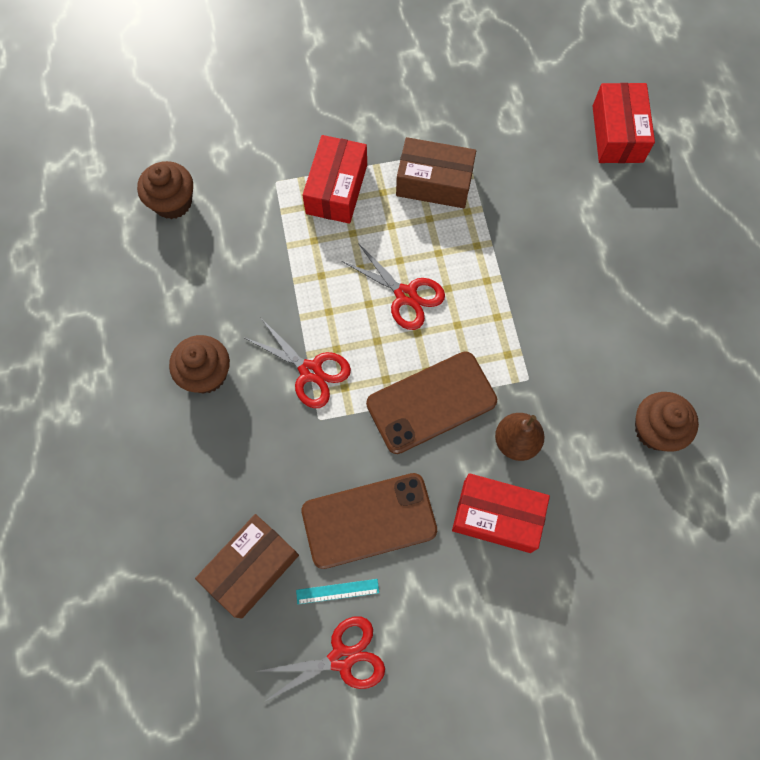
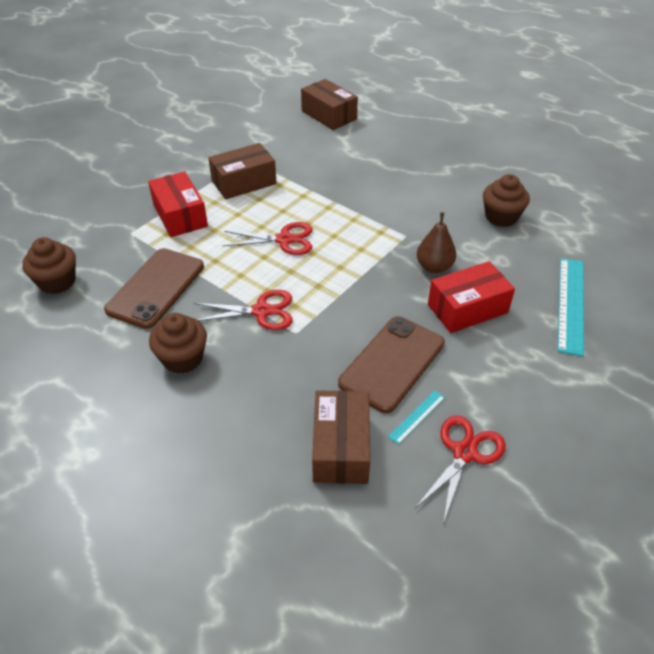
camera: 40 degrees left, 25 degrees down
(431, 402) = (361, 279): brown phone -> brown phone (156, 288)
(603, 593) = (570, 304): none -> turquoise ruler
(617, 134) = (329, 115): red box -> brown box

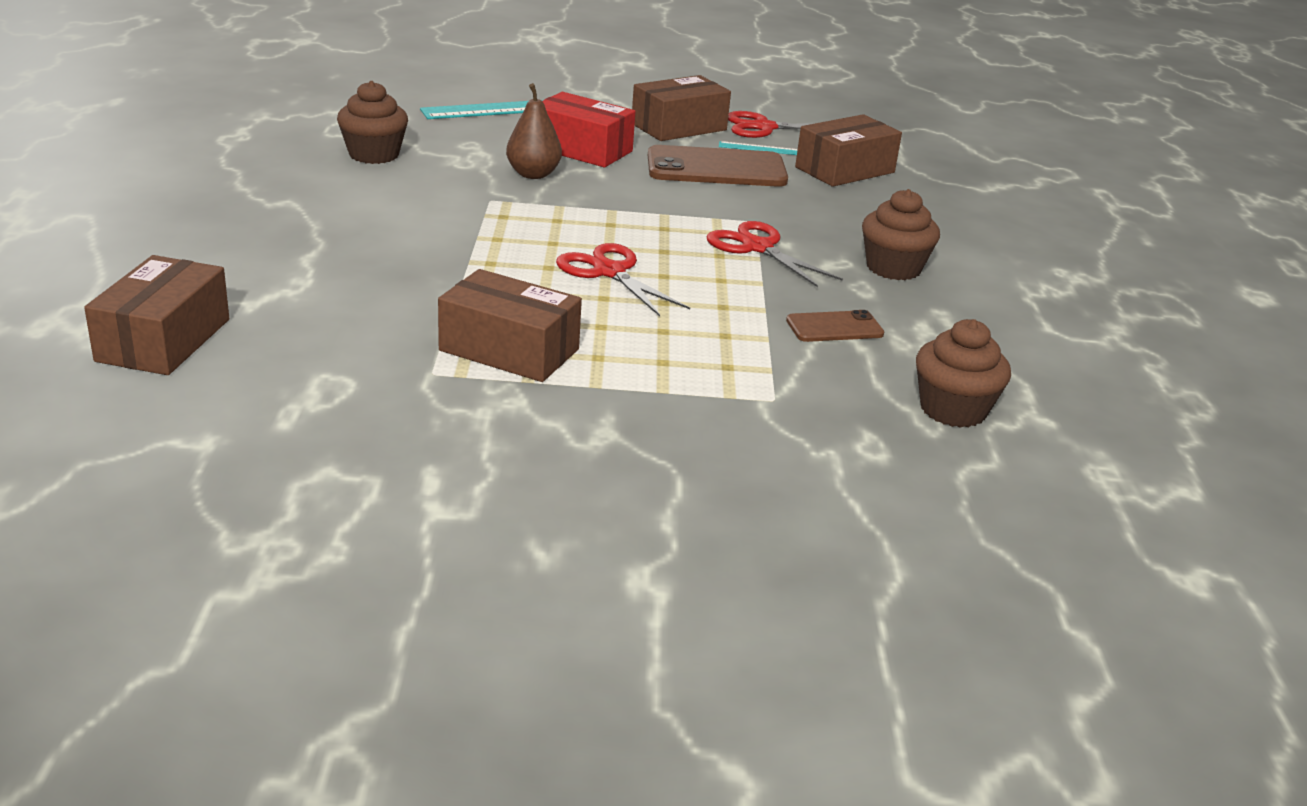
camera: 130 degrees left, 15 degrees down
(156, 288) = (834, 327): brown phone -> brown phone, size x0.52
(180, 215) = (672, 373): red box -> none
(491, 389) = (678, 127): none -> brown box

